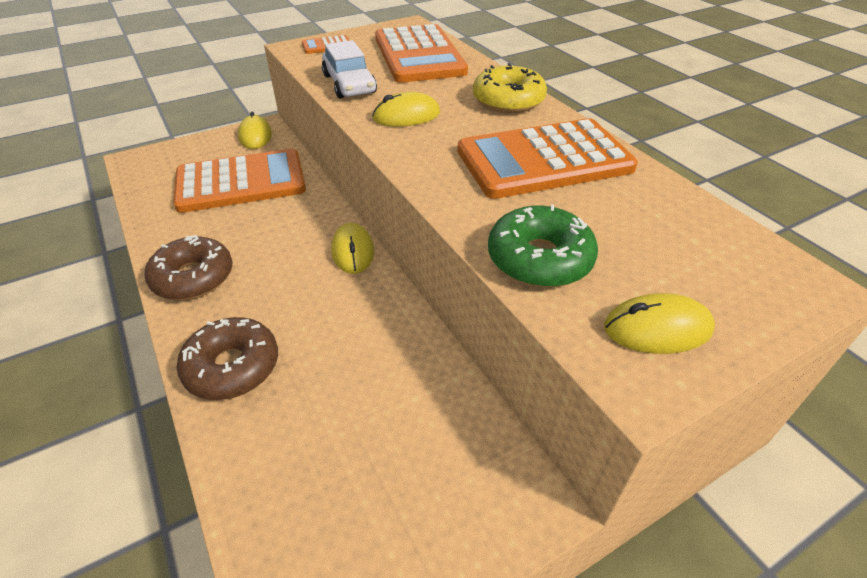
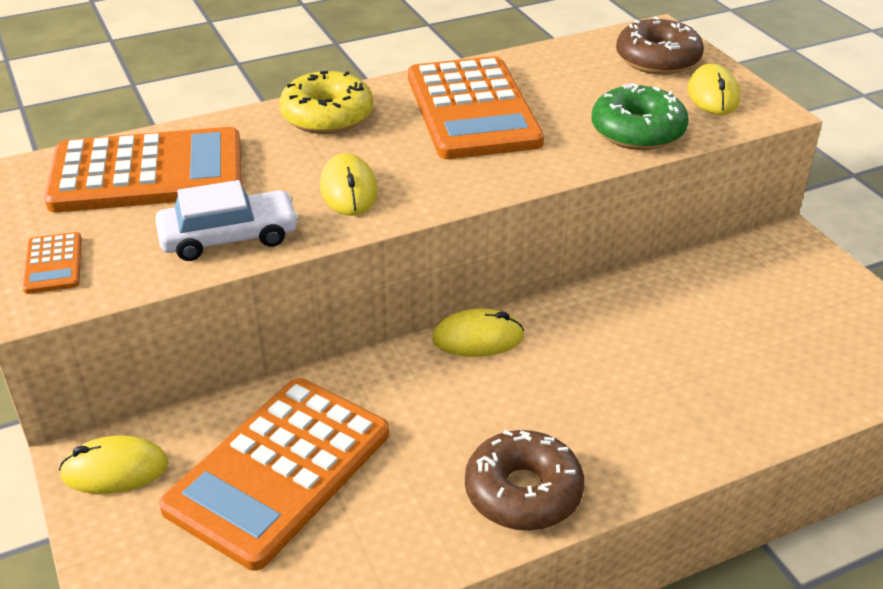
camera: 85 degrees left, 5 degrees down
(232, 367) = (679, 430): brown donut -> brown donut (657, 59)
(241, 182) = (279, 470): orange calculator -> orange calculator turned 135 degrees counterclockwise

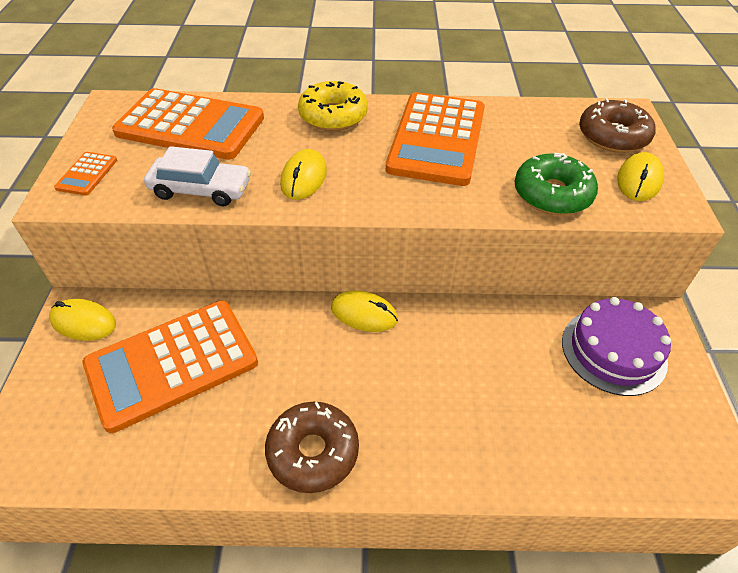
camera: 25 degrees right, 10 degrees up
(767, 284) = (613, 351): none -> purple cake

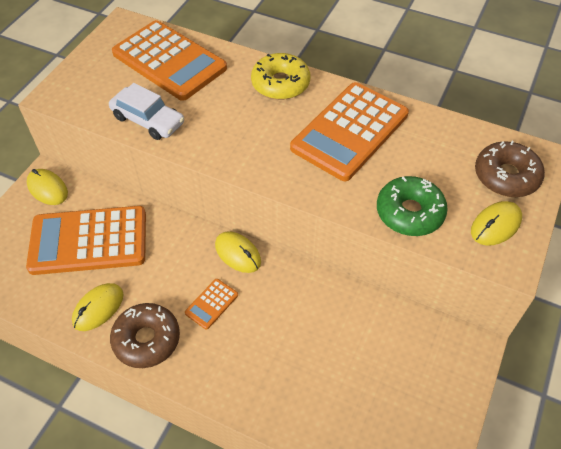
camera: 25 degrees right, 5 degrees up
(87, 174) = (79, 82): orange calculator -> orange calculator (211, 304)
(303, 178) = (225, 134): yellow mouse -> yellow mouse (98, 308)
(613, 351) = (413, 358): purple cake -> none

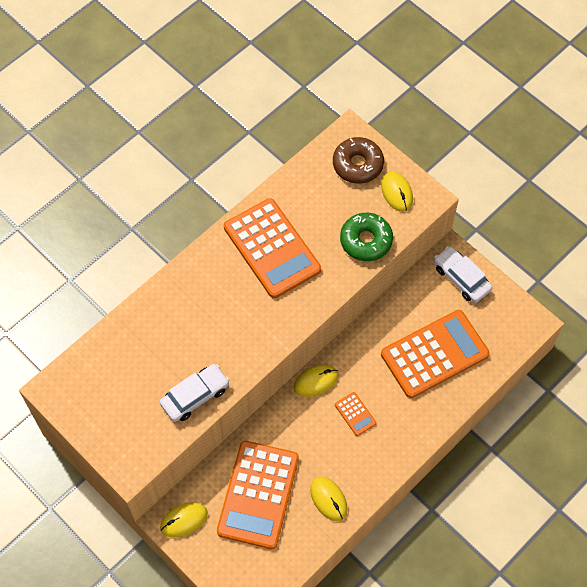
camera: 70 degrees left, 10 degrees up
(147, 340) = (369, 469): brown donut -> none
(169, 61) = (125, 361): orange calculator -> orange calculator (434, 354)
(280, 84) = (195, 280): yellow donut -> none
(445, 369) = (461, 278): none -> white car

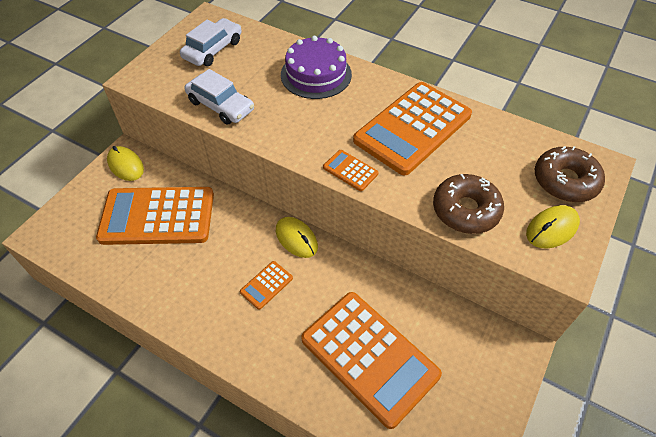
camera: 75 degrees right, 10 degrees down
(179, 306) = (316, 74): none -> purple cake
(304, 308) = (350, 170): none -> orange calculator
(328, 499) = (158, 281): yellow mouse -> none
(366, 241) = (465, 210): green donut -> brown donut
(461, 278) = (490, 368): white car -> white car (213, 49)

